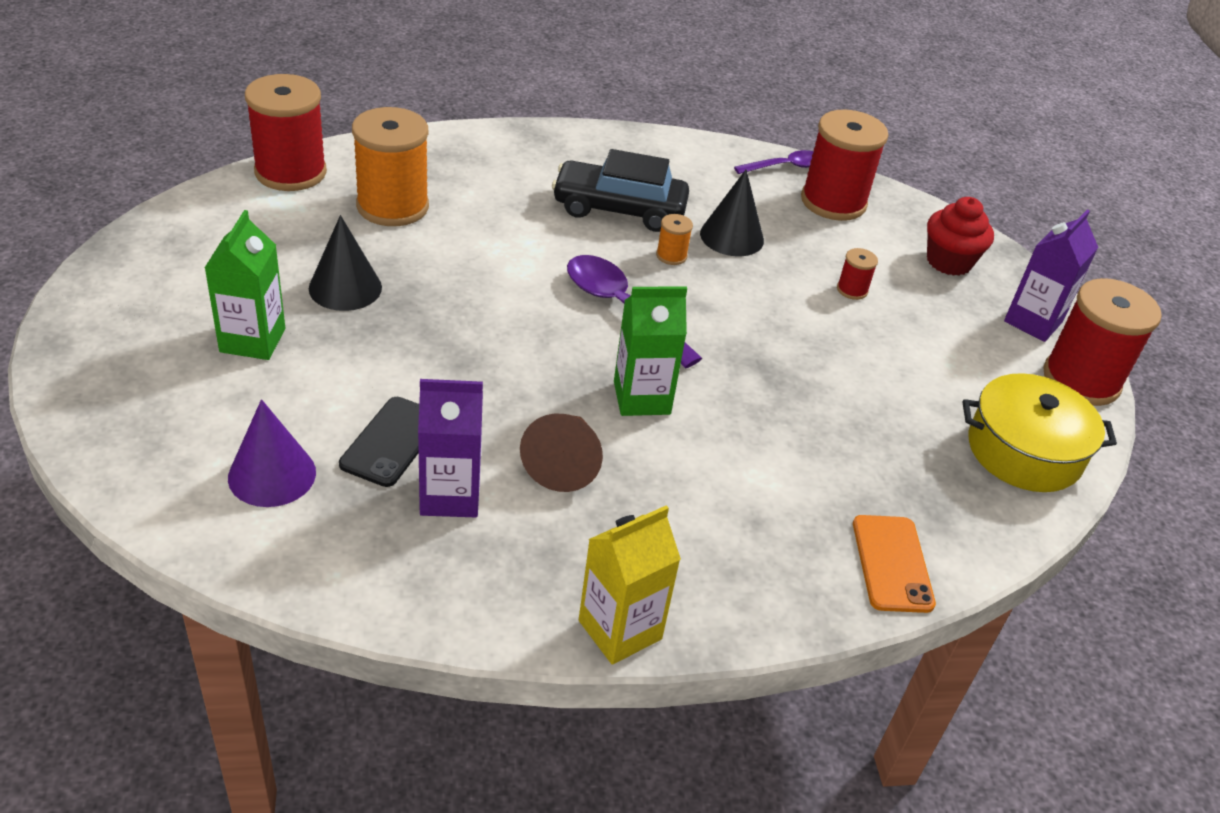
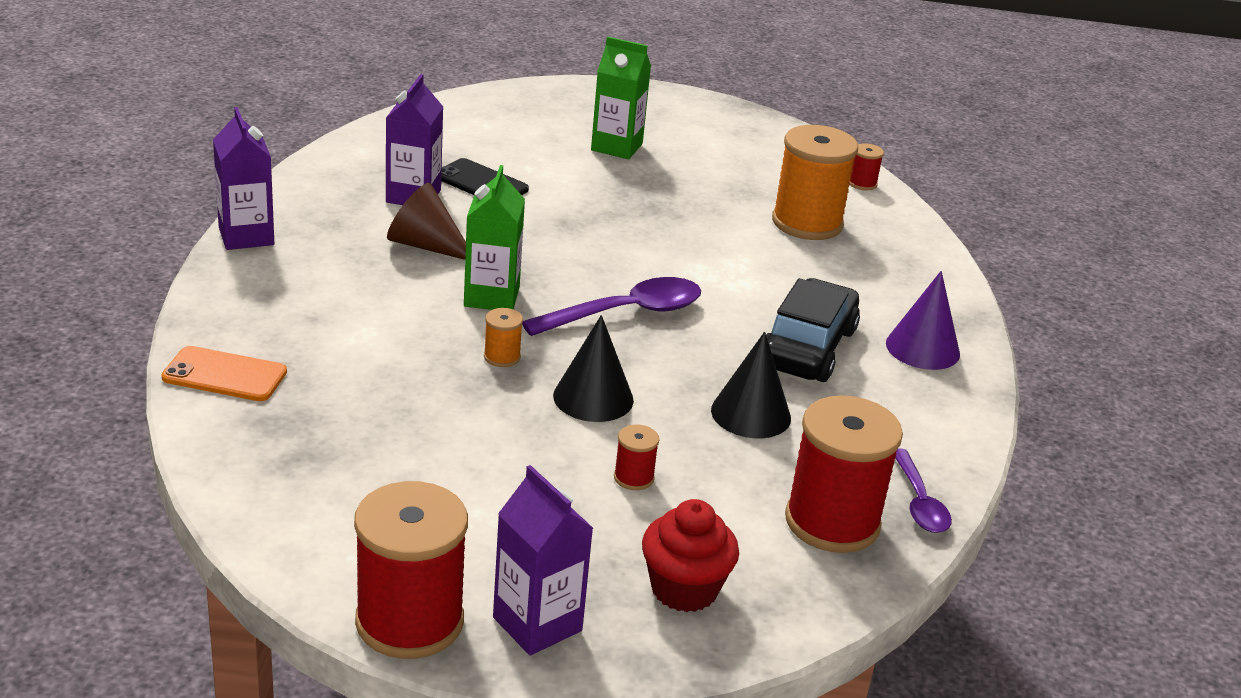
camera: 105 degrees right, 10 degrees down
(272, 474) = (465, 140): purple cone -> purple cone (922, 348)
(290, 172) = (862, 183): red spool -> red spool, size x0.43
(345, 288) = (679, 188): black cone -> black cone (593, 398)
(620, 630) = (246, 236): yellow carton -> purple carton
(671, 256) = (715, 362): orange spool -> orange spool (502, 357)
(1024, 451) = (315, 516): yellow pot -> none

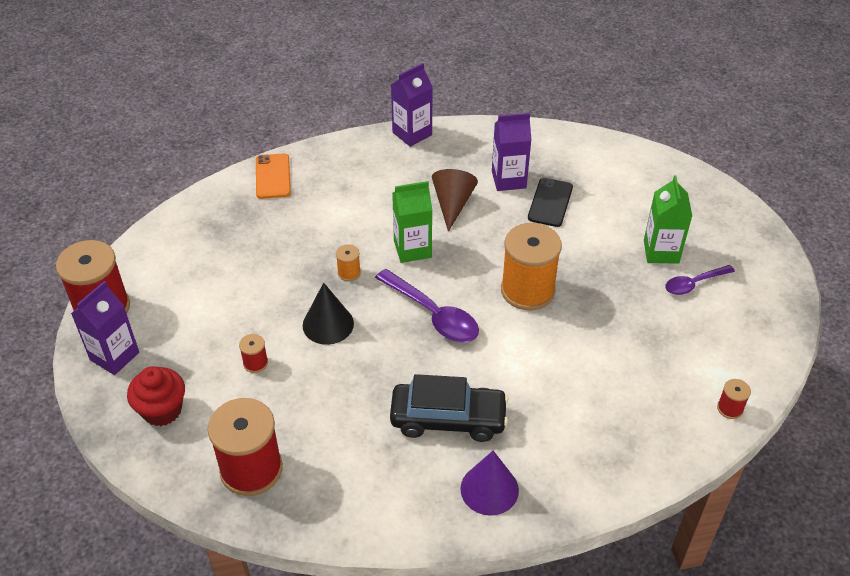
camera: 75 degrees right, 15 degrees up
(751, 414) = (350, 404): black cone -> none
(807, 223) = (631, 385): orange spool -> orange spool (527, 290)
(919, 502) = (292, 514): purple spoon -> purple spoon (694, 284)

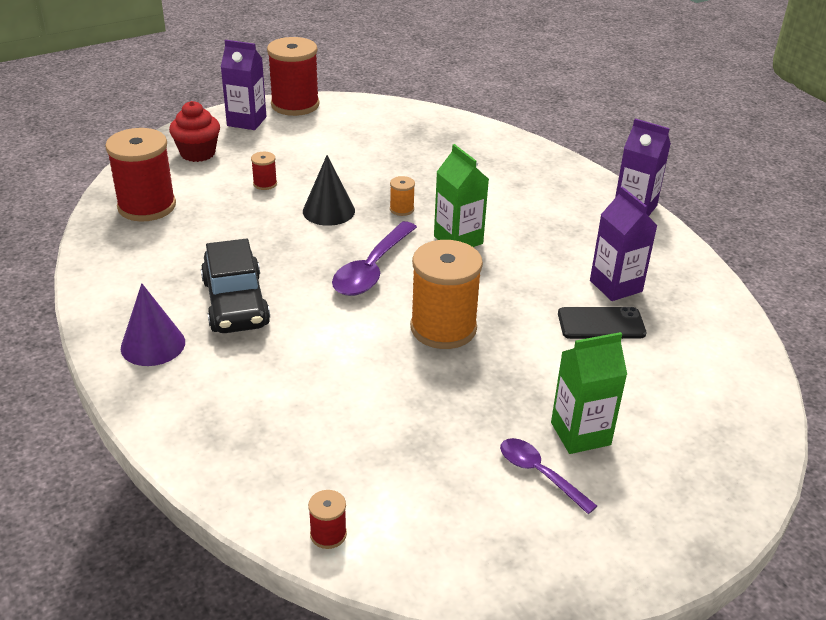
camera: 70 degrees right, 10 degrees down
(273, 176) = (503, 144): orange phone -> none
(452, 204) = (544, 253): brown cone -> none

